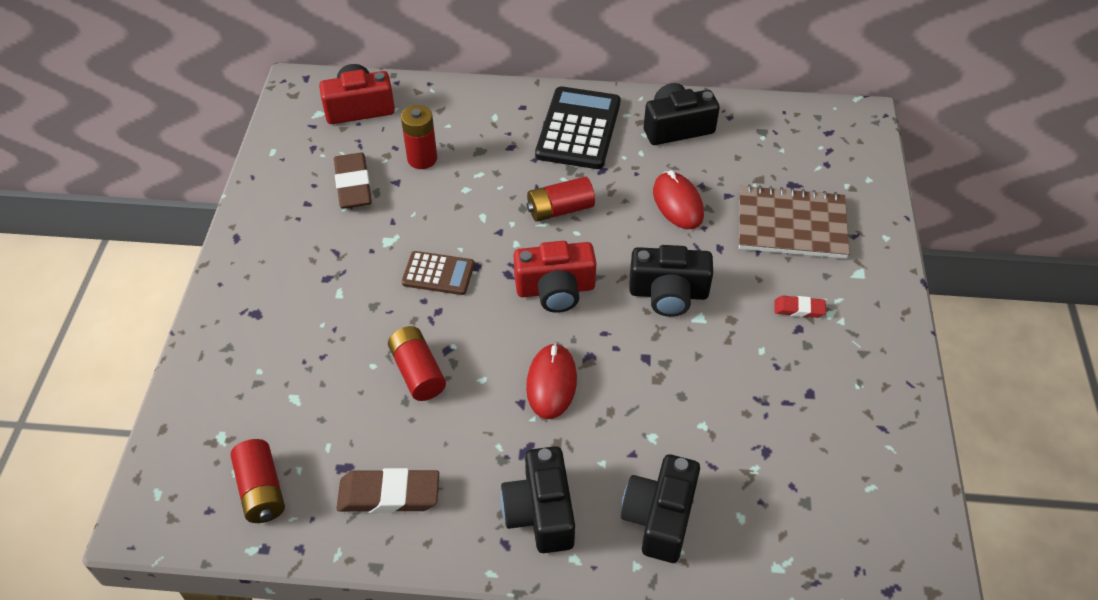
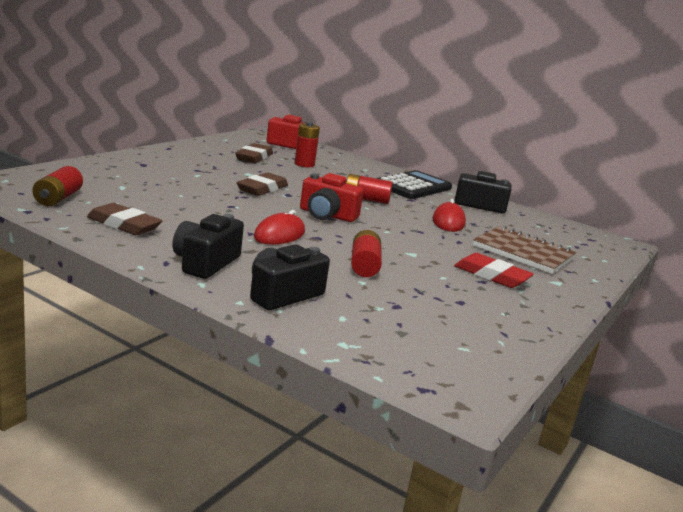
camera: 25 degrees right, 30 degrees down
(417, 372) = (203, 205): red battery -> red battery (364, 265)
(438, 274) = (262, 189): brown calculator -> brown eraser
(668, 293) = (401, 240): black camera -> none
(799, 309) = (491, 276): red eraser -> red eraser, size x1.80

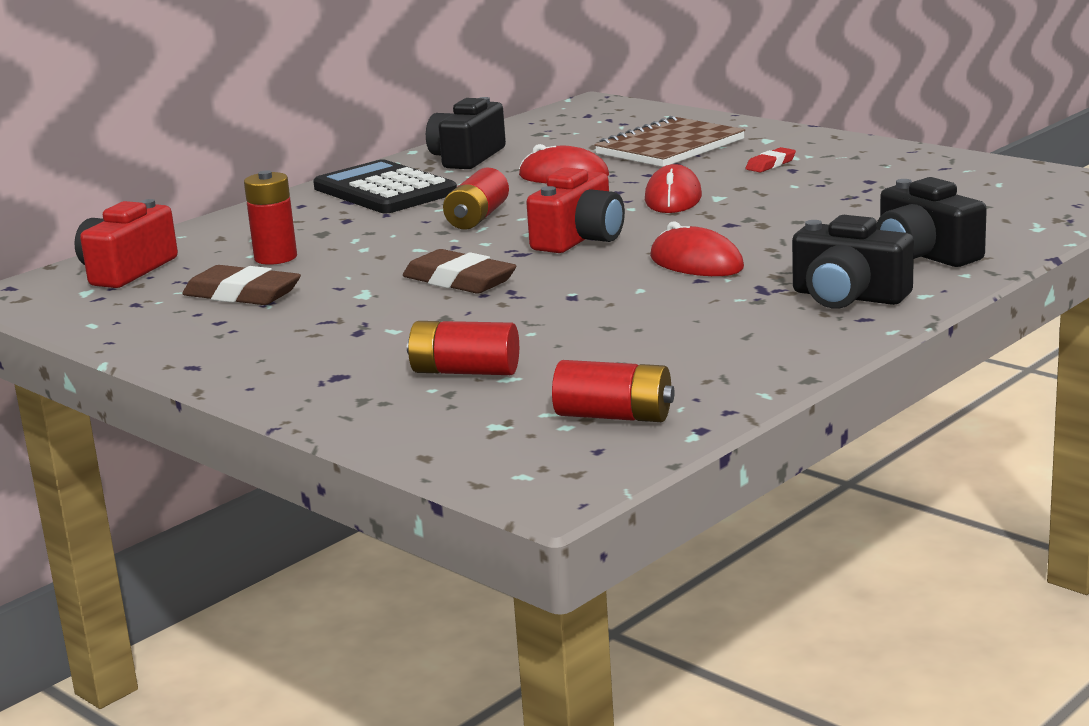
camera: 75 degrees left, 0 degrees up
(124, 225) = (723, 356): brown eraser -> none
(364, 265) = (786, 219): red battery -> red battery (465, 371)
(406, 242) = (673, 198): none -> red mouse
(491, 276) = (770, 164): red eraser -> red eraser, size x0.55

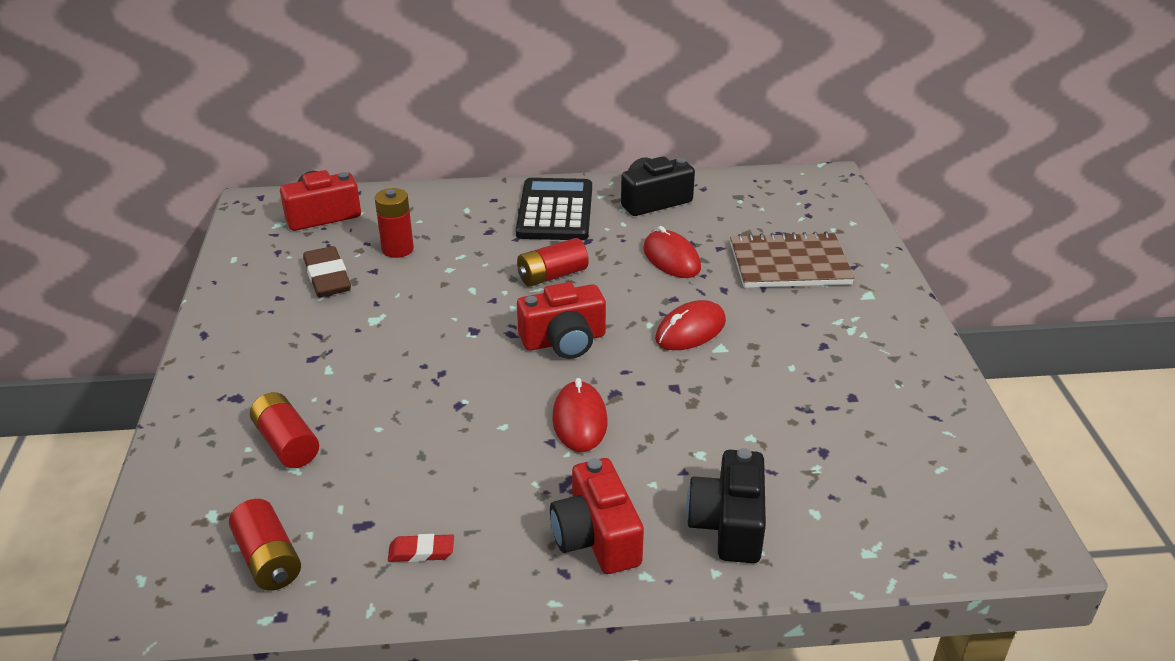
camera: 40 degrees right, 15 degrees up
(459, 281) = (435, 341): brown eraser -> none
(770, 164) = (818, 329): red eraser -> red eraser (421, 552)
(848, 297) = (596, 537): black camera -> red camera

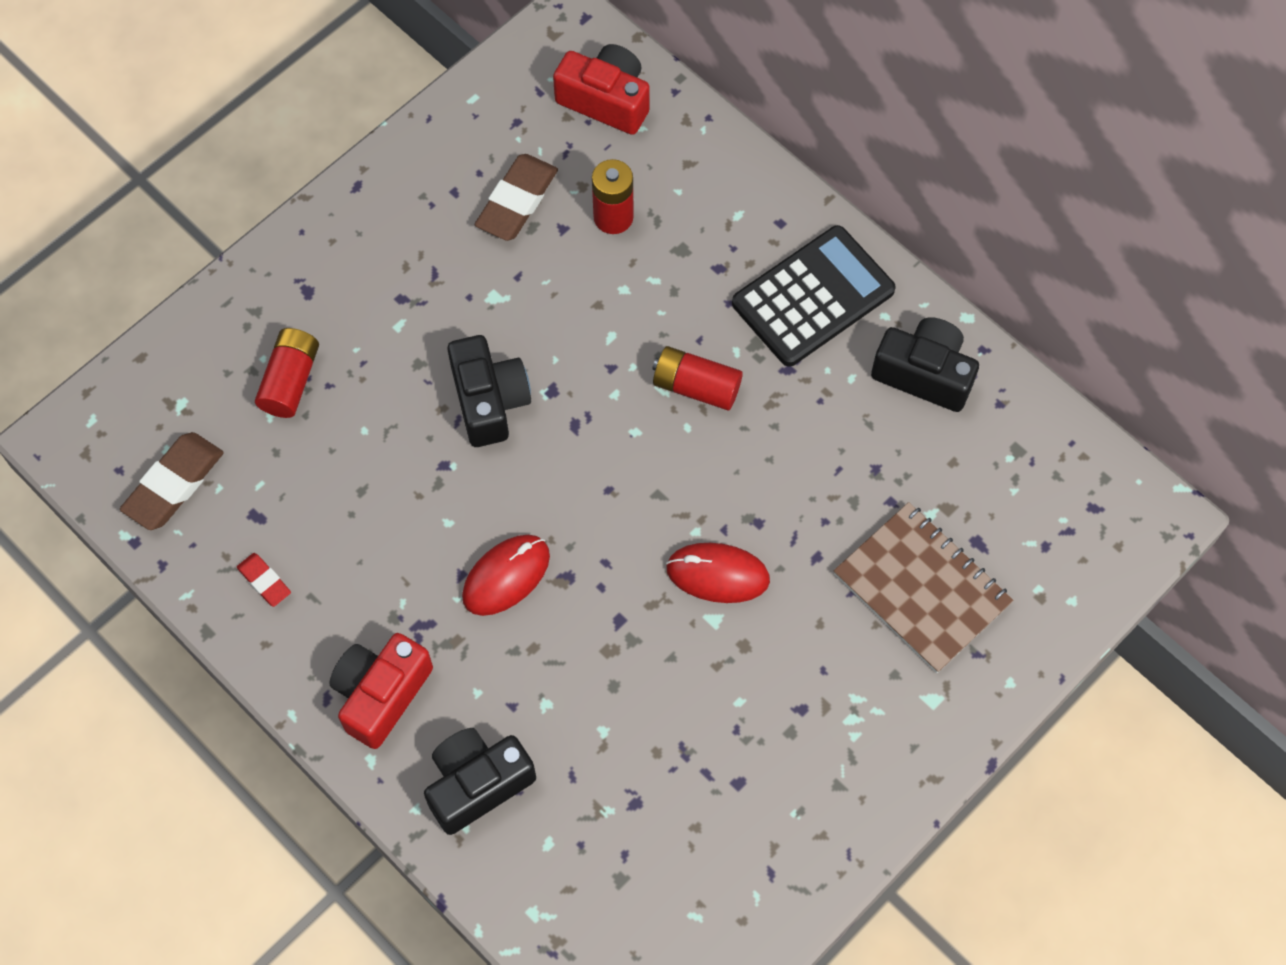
camera: 50 degrees right, 30 degrees up
(268, 559) = (174, 484): red battery -> brown eraser
(442, 359) = (489, 400): none -> black camera
(564, 341) = (604, 478): red camera -> none
(671, 259) = (826, 471): red mouse -> none

